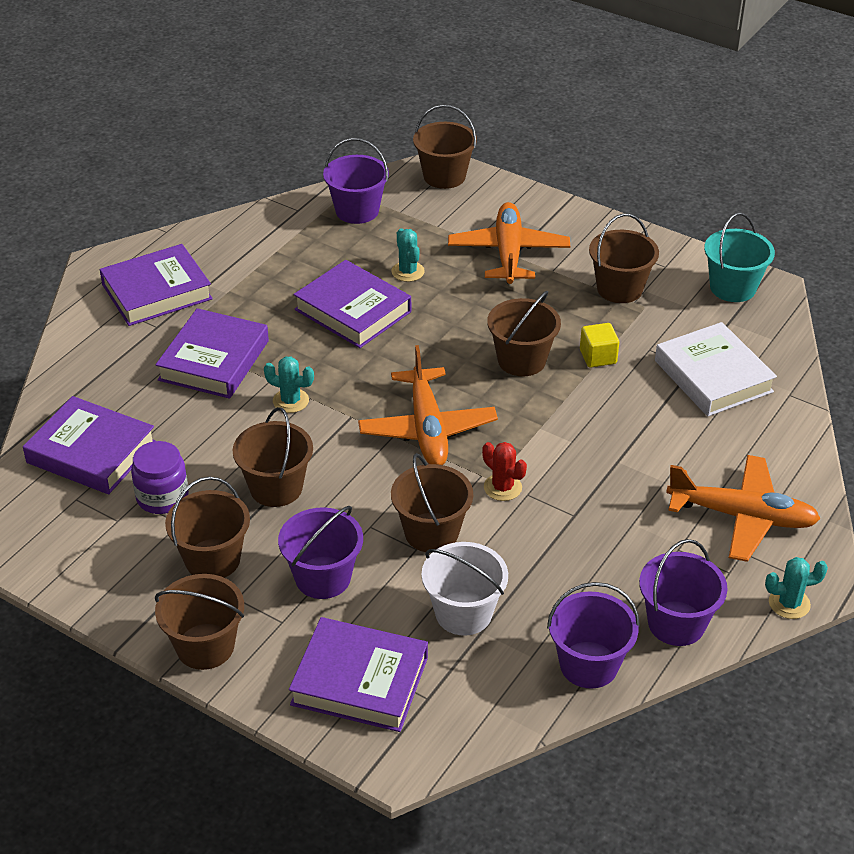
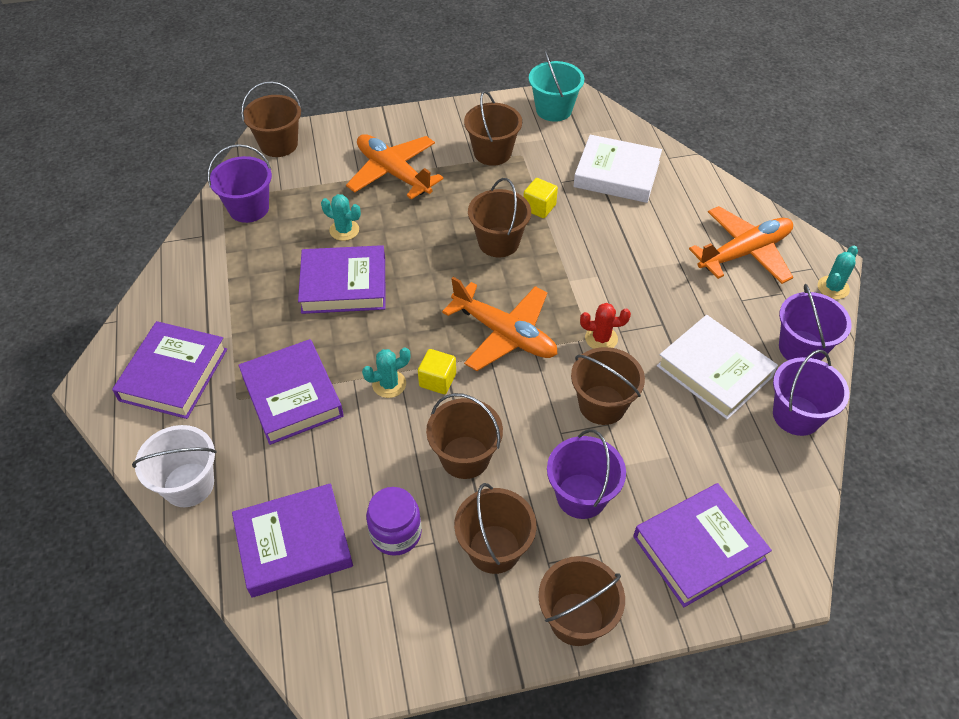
camera: 45 degrees left, 10 degrees up
(329, 423) = (437, 380): none -> yellow cube
(463, 613) = (692, 444): white bucket -> white bucket (188, 485)
(565, 580) = (714, 371): none -> white book

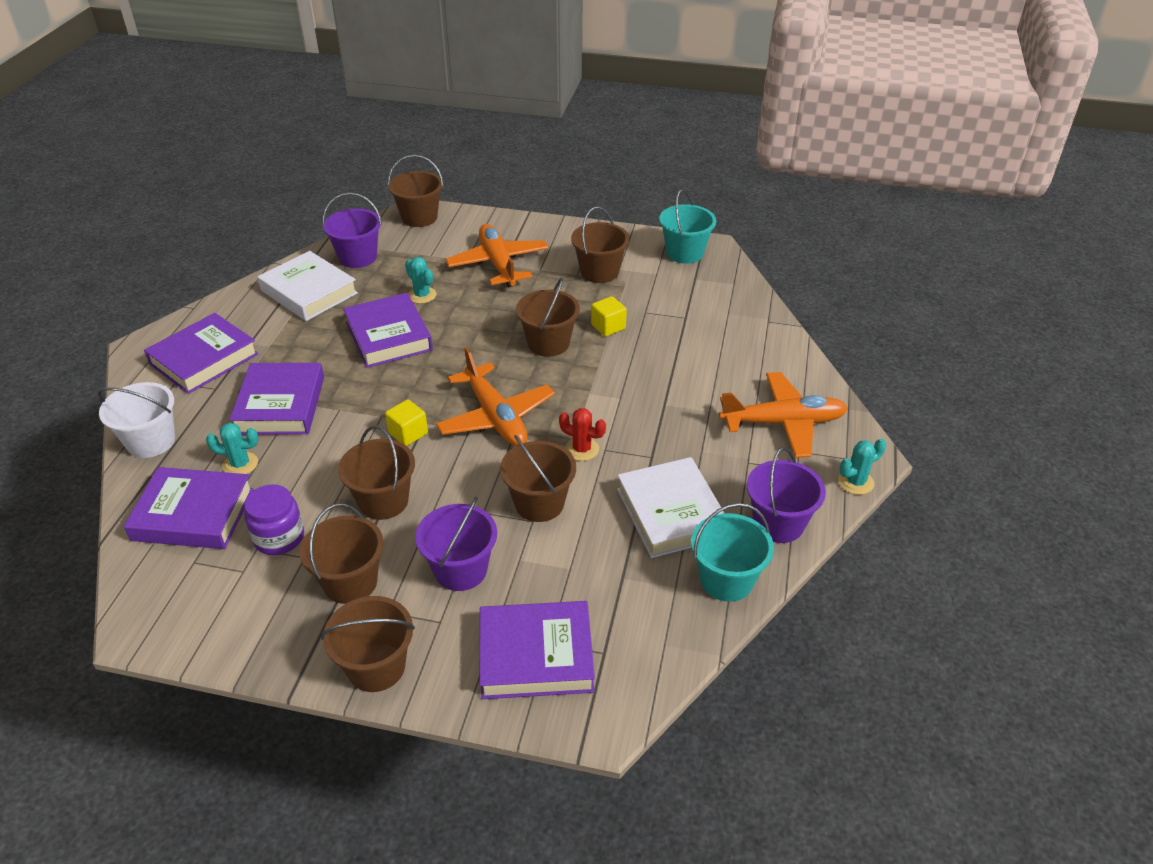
camera: 25 degrees right, 10 degrees down
(344, 285) = (388, 336): purple book -> purple book turned 45 degrees clockwise
(389, 384) = (365, 422): turquoise cactus -> turquoise cactus (240, 464)
(616, 174) = (704, 321): white book -> white book (309, 292)
(796, 415) = (726, 580): purple bucket -> turquoise bucket

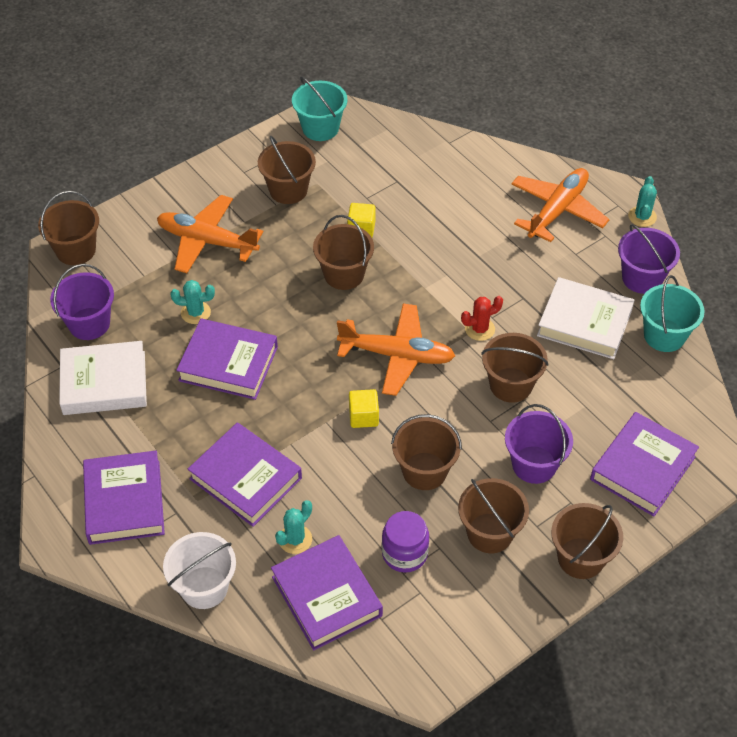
camera: 50 degrees left, 10 degrees up
(193, 514) = (326, 596): purple book -> purple book turned 75 degrees counterclockwise

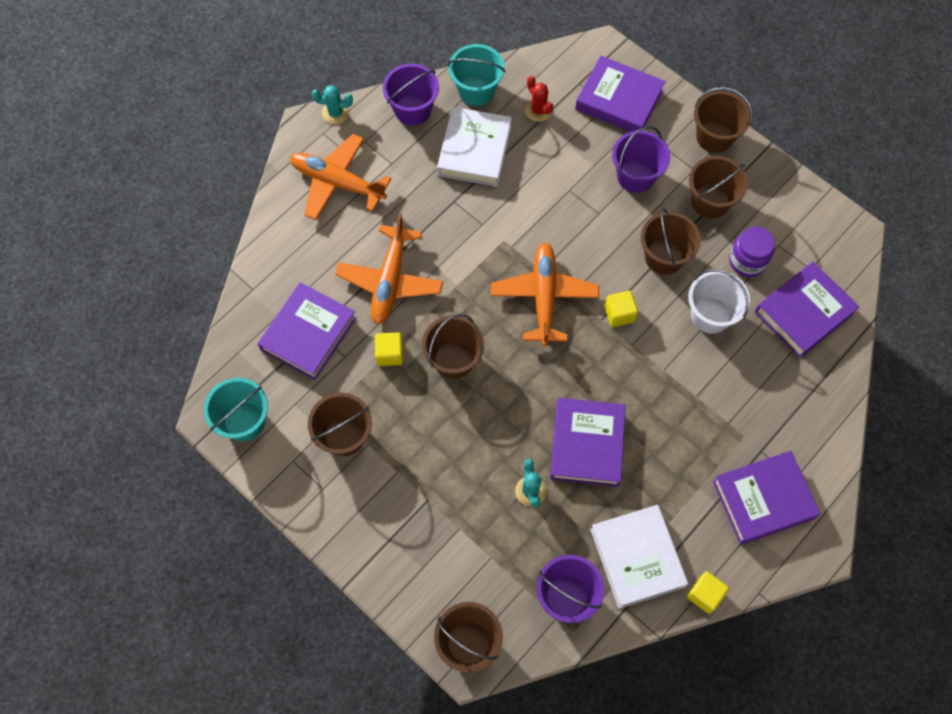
camera: 100 degrees left, 15 degrees up
(49, 430) = (705, 595): none -> yellow cube
(204, 587) = (826, 409): white bucket -> white bucket (710, 315)
(207, 241) = (432, 503): orange plane -> orange plane (390, 281)
(245, 478) = (710, 400): purple book -> purple book (308, 334)
(295, 539) = (759, 347): turquoise cactus -> none
(479, 329) = (498, 232): red cactus -> red cactus (538, 110)
(511, 385) = (557, 201): brown bucket -> none

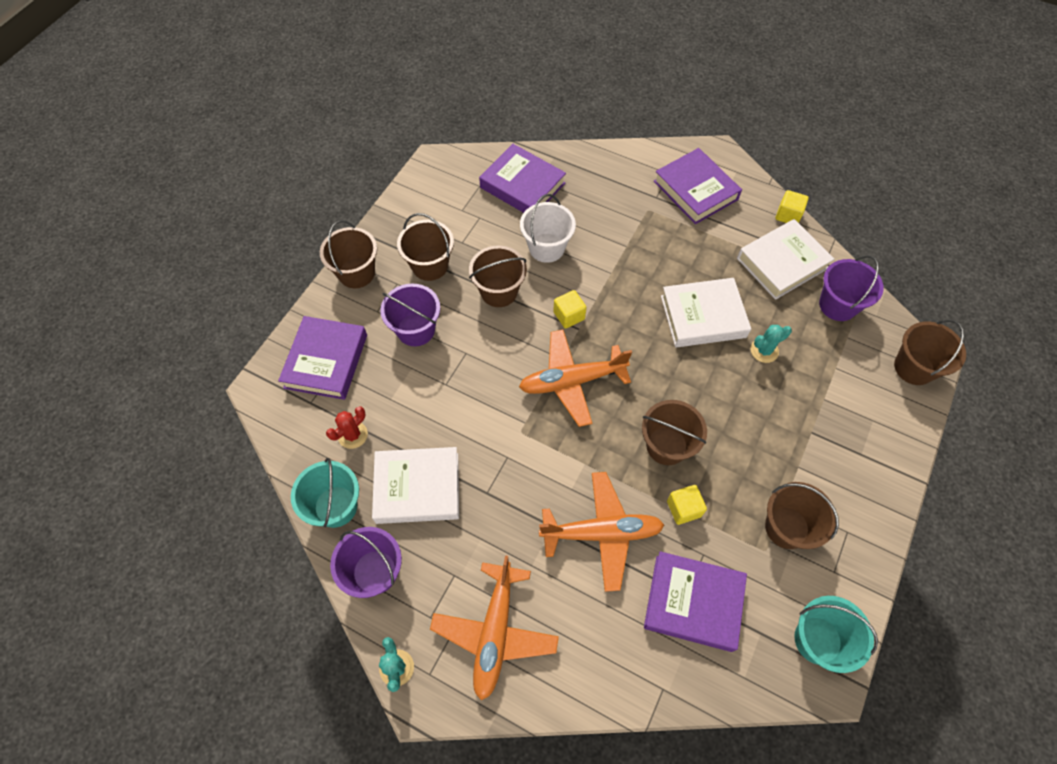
camera: 105 degrees left, 5 degrees down
(587, 444) = (703, 316): purple book -> white book
(747, 261) = (484, 229): purple jar -> none

